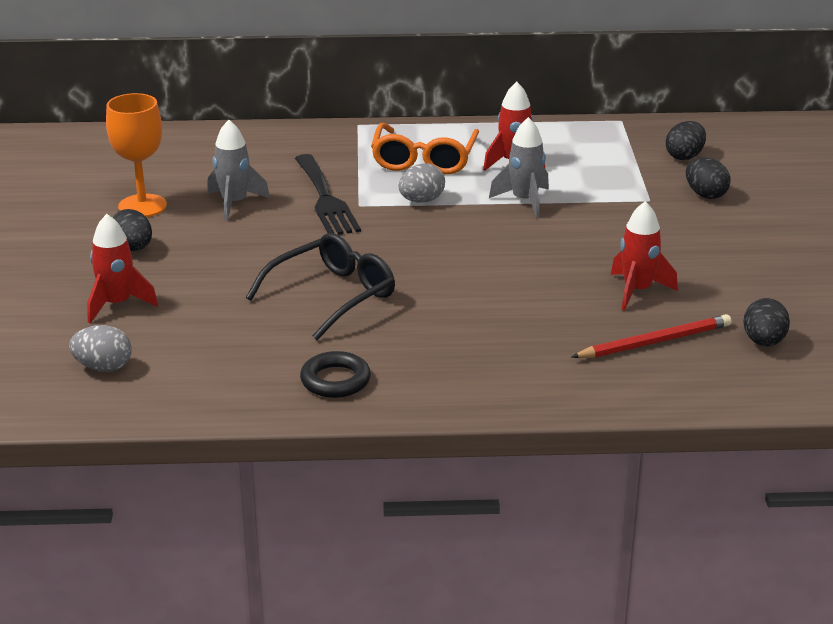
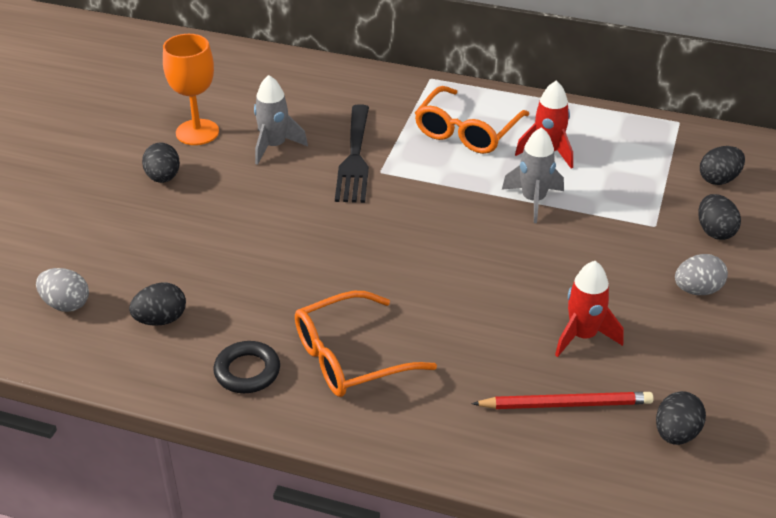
camera: 20 degrees right, 10 degrees up
(117, 304) = (116, 237): red rocket -> none
(216, 359) = (161, 319): none -> black egg
(331, 296) = (298, 272): black glasses -> none
(421, 201) = (438, 179): grey egg -> grey egg (697, 290)
(431, 349) = (351, 357): none -> orange glasses

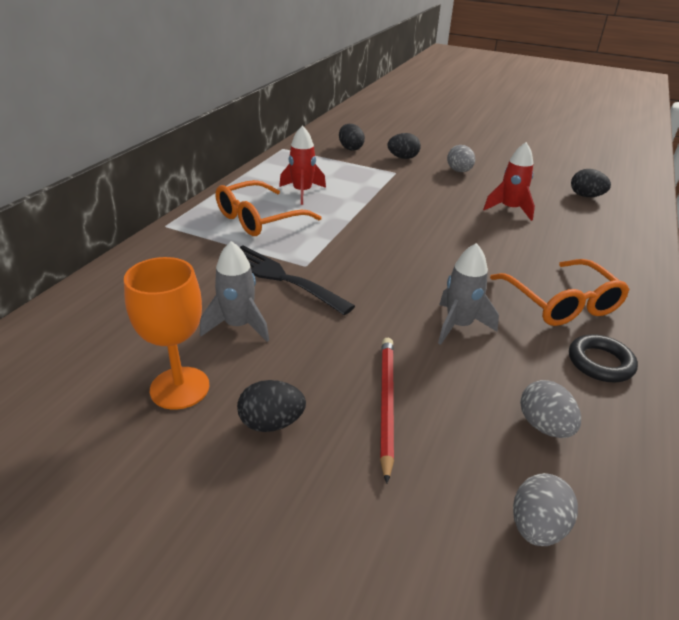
camera: 85 degrees left, 5 degrees down
(161, 319) = (544, 426): black egg -> grey egg
(354, 158) = (280, 277): black fork -> black fork turned 150 degrees counterclockwise
(467, 131) = (259, 219): orange glasses -> orange glasses turned 105 degrees clockwise
(533, 200) = (362, 205): grey rocket -> grey rocket (458, 325)
(566, 404) = (576, 223): red pencil -> red pencil (386, 403)

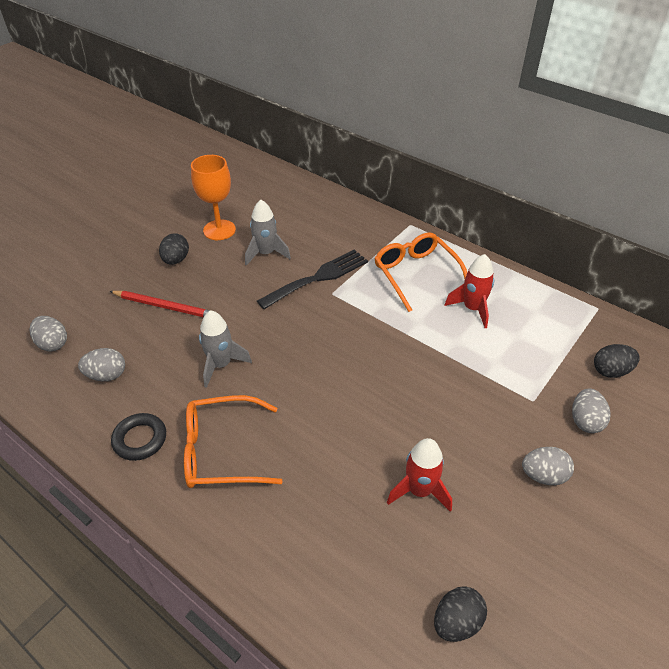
camera: 105 degrees right, 10 degrees up
(403, 158) = (585, 421): black egg -> grey egg

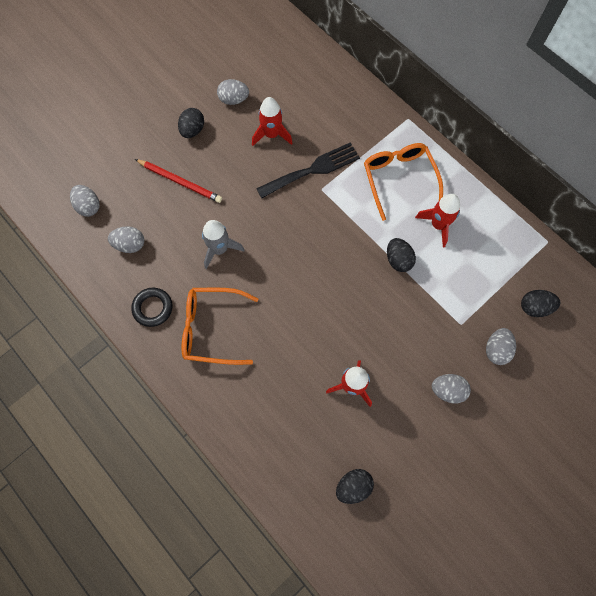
camera: 10 degrees right, 25 degrees up
(219, 230) = (234, 100): orange goblet -> grey egg
(266, 253) = (271, 134): grey rocket -> red rocket
(438, 347) = (398, 260): none -> black egg

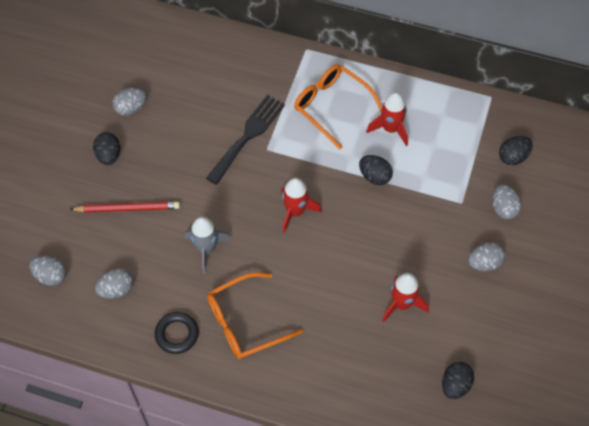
camera: 30 degrees left, 10 degrees down
(271, 134) = (188, 123): red rocket -> red rocket (295, 212)

